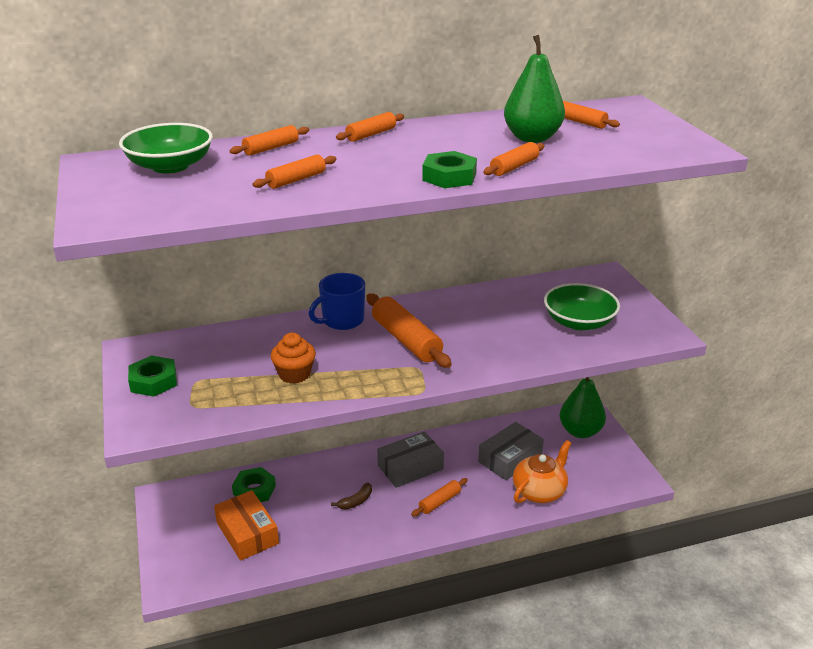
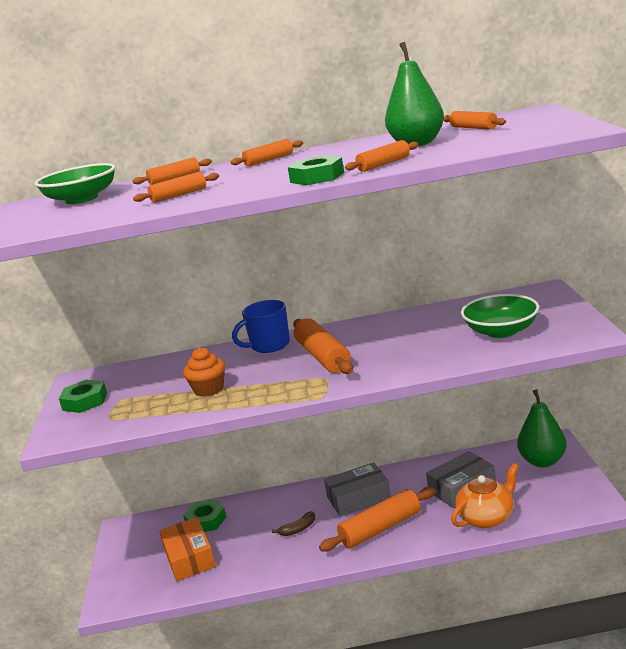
camera: 15 degrees right, 10 degrees down
(440, 502) = (380, 528): orange rolling pin -> orange rolling pin, size x1.80

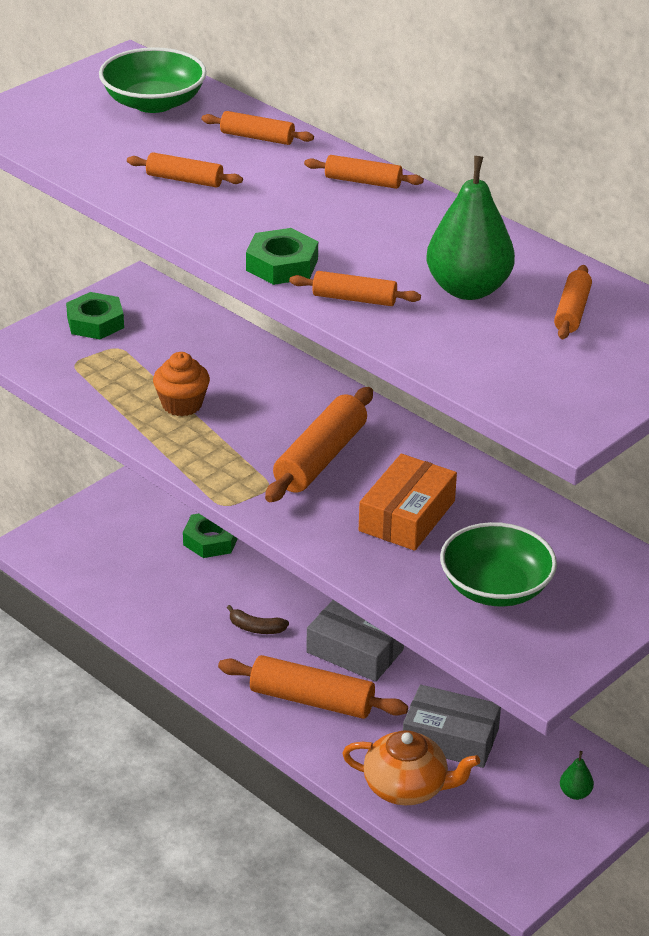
camera: 45 degrees right, 15 degrees up
(189, 558) = (141, 565): orange box -> orange box (406, 516)
(269, 345) = (319, 396): blue mug -> none
(542, 461) = (575, 793): green pear -> green pear, size x0.45

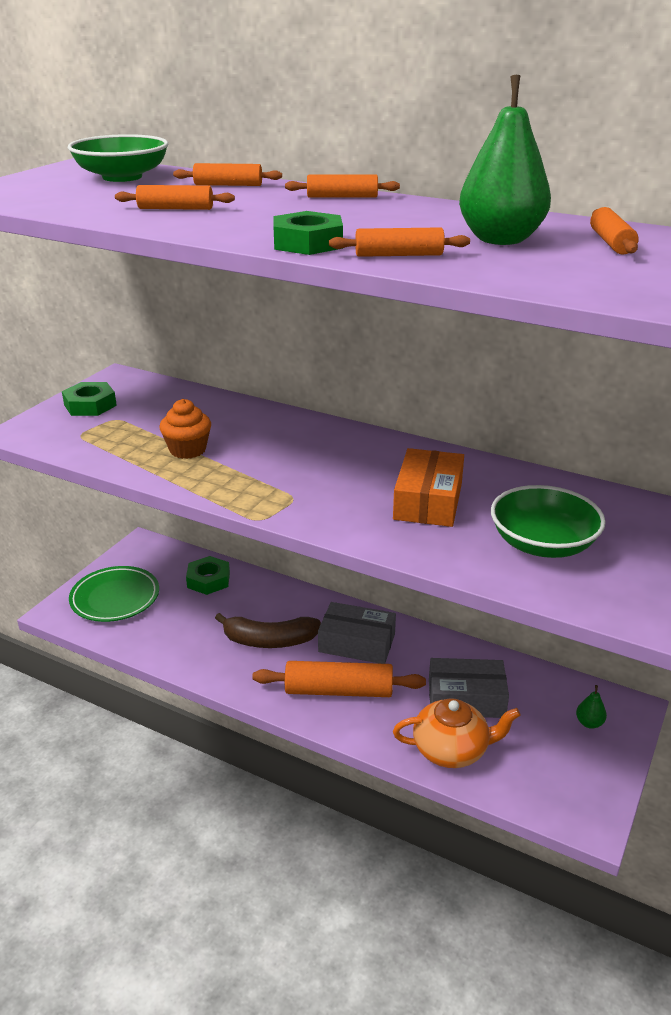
camera: 15 degrees left, 5 degrees down
(97, 542) = (115, 598): none -> green plate
(256, 628) = (269, 641): brown banana -> brown banana, size x1.89
(320, 458) = (328, 470): orange rolling pin -> none

